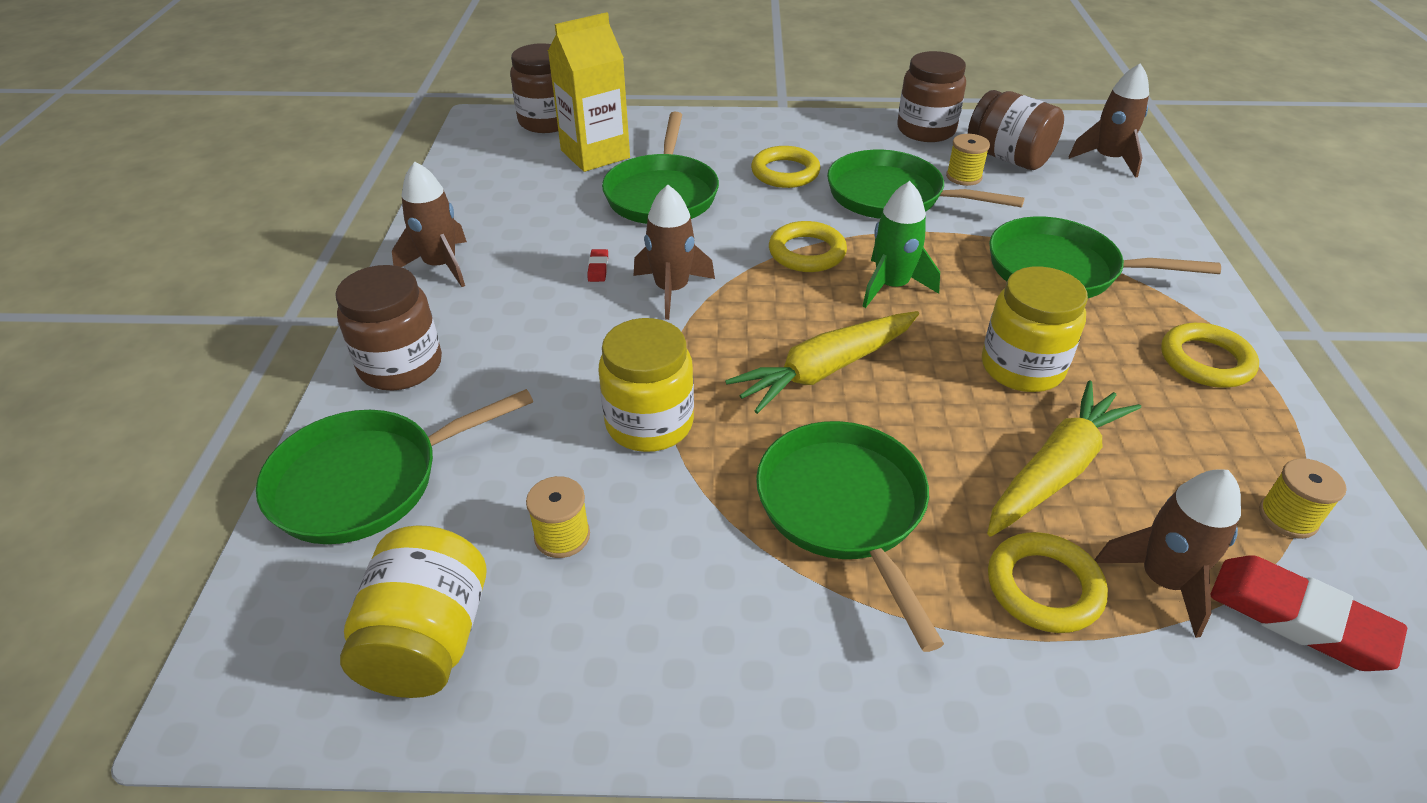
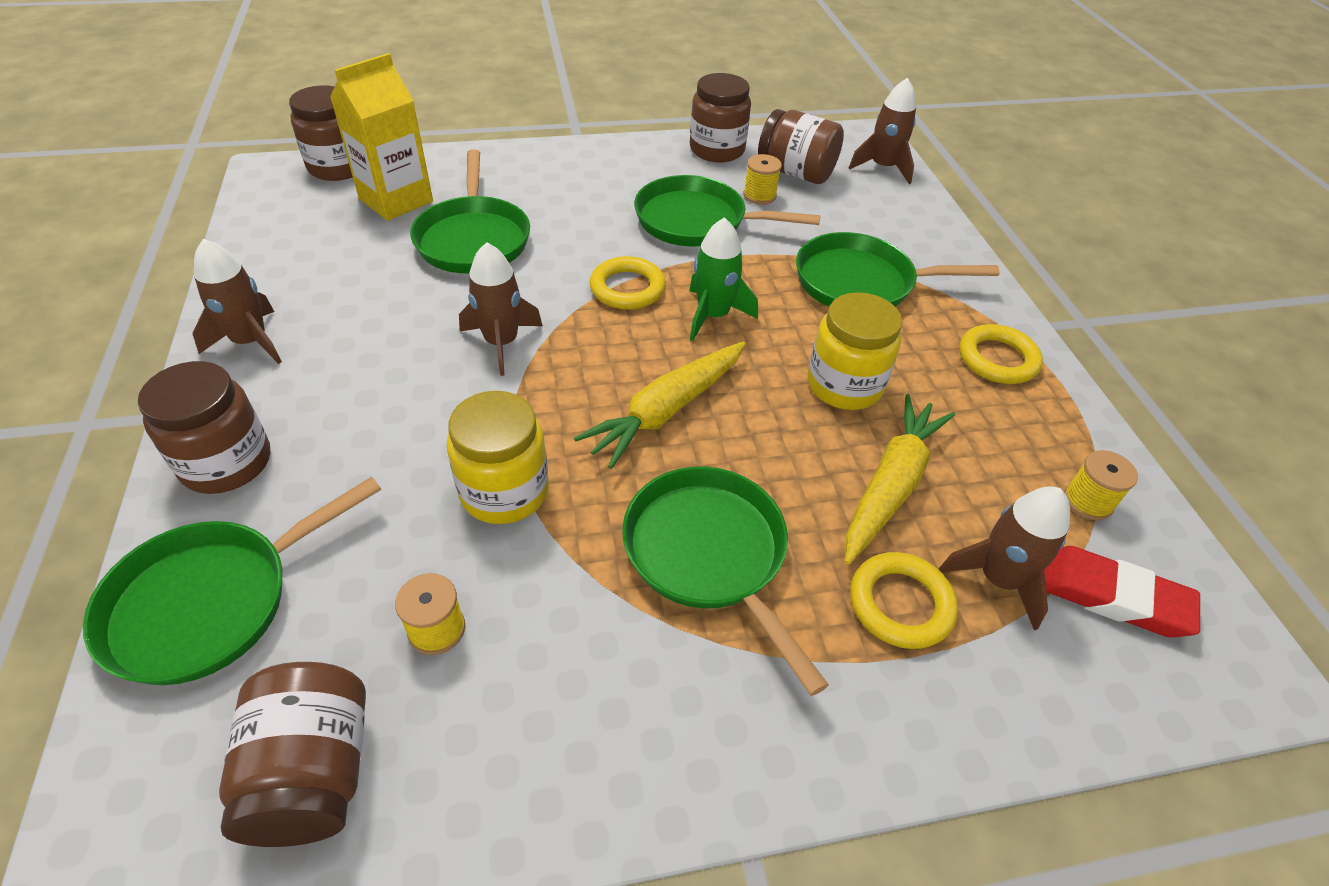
camera: 15 degrees left, 5 degrees up
(428, 640) = (313, 773): yellow jar -> brown jar
(598, 268) = (421, 327): red eraser -> none
(785, 172) = (591, 205): yellow ring -> none

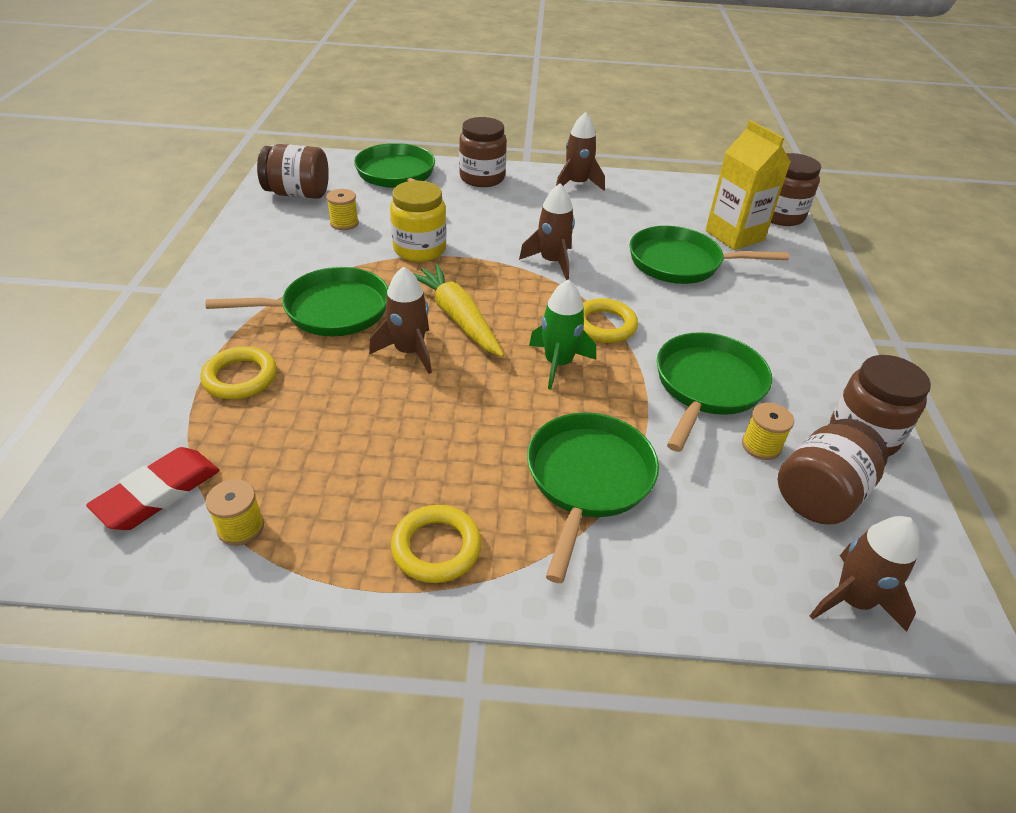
camera: 105 degrees right, 5 degrees down
(844, 385) = (445, 417): yellow jar -> none
(891, 485) = (332, 407): yellow carrot -> none
(998, 579) = (220, 433): brown rocket -> brown rocket (409, 351)

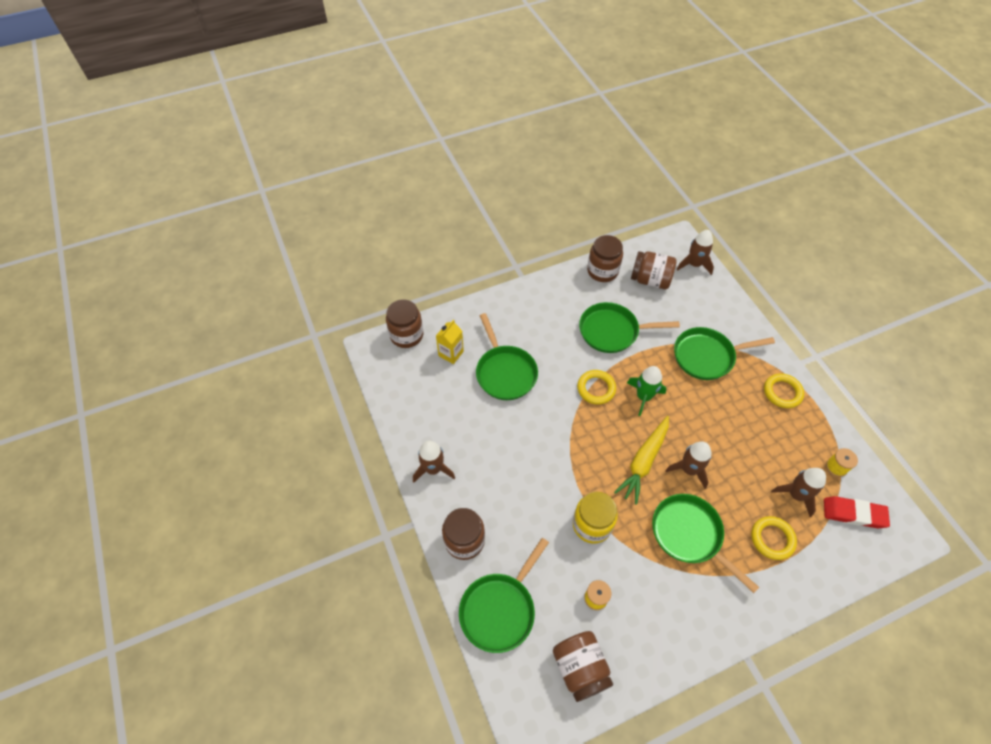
camera: 115 degrees left, 15 degrees up
(552, 262) = (551, 439): brown rocket -> brown rocket (796, 495)
(734, 235) = (451, 353): yellow carton -> yellow carton, size x0.63
(761, 446) = (637, 303): yellow spool -> none

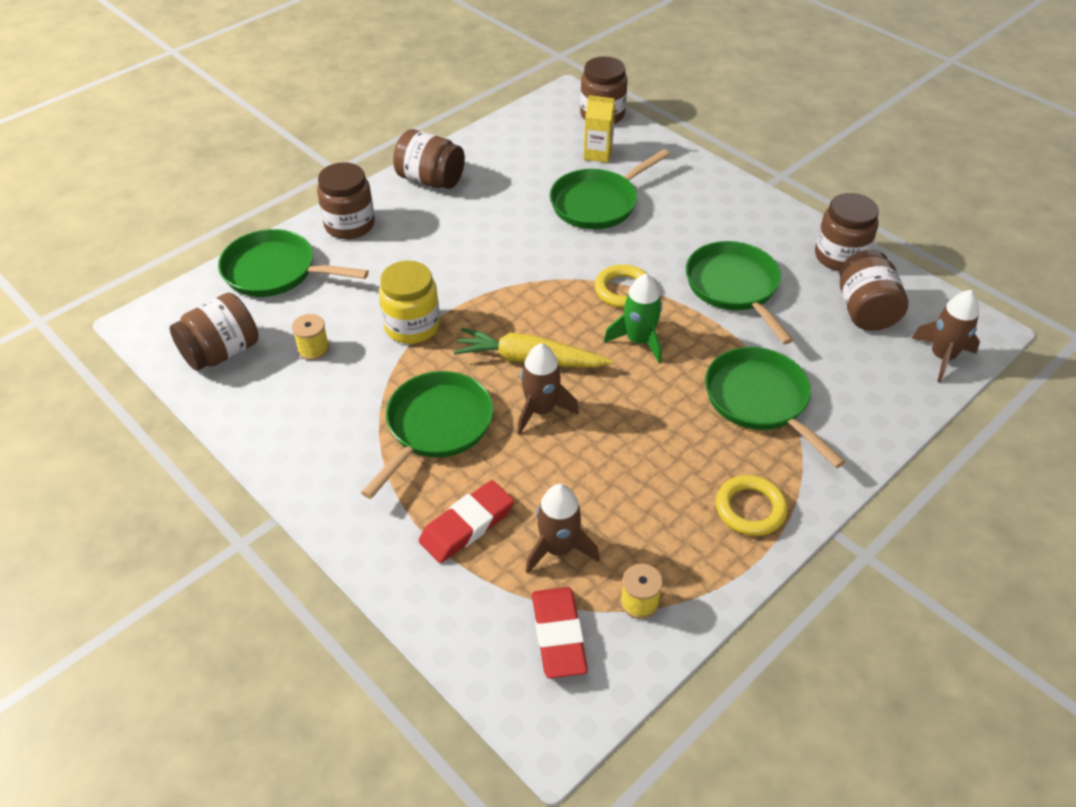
camera: 70 degrees right, 10 degrees down
(433, 469) = (430, 180): brown rocket -> brown jar
(772, 539) = (467, 525): yellow ring -> red eraser

